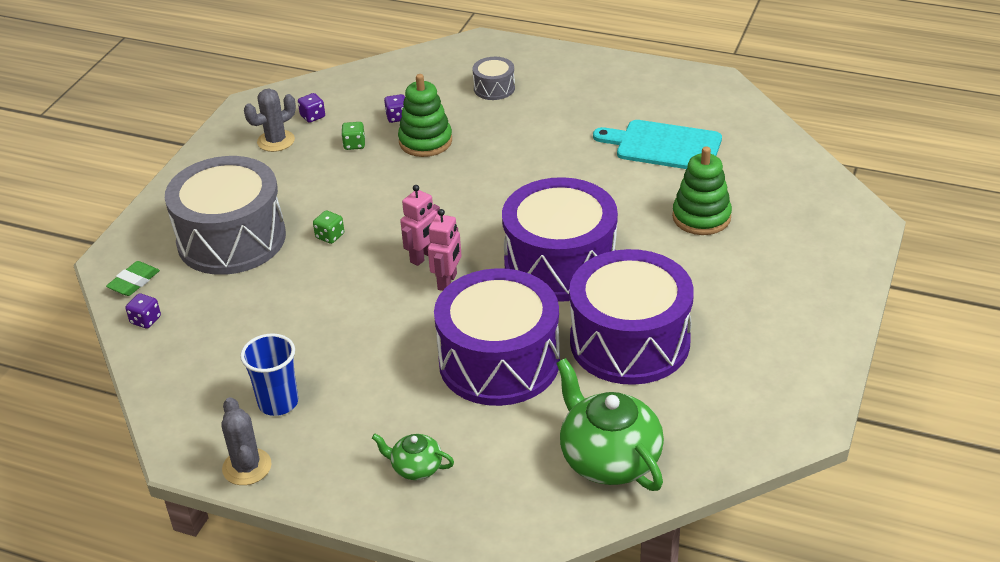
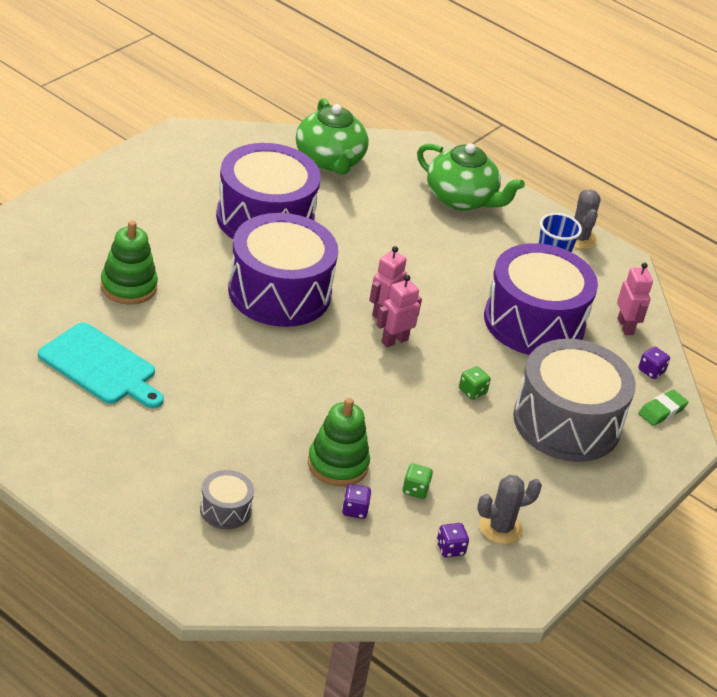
camera: 170 degrees left, 0 degrees up
(177, 362) = (625, 326): none -> pink robot
(416, 467) = (461, 199): green teapot -> green teapot, size x1.98
(499, 361) = (371, 240): purple drum -> purple drum (534, 322)

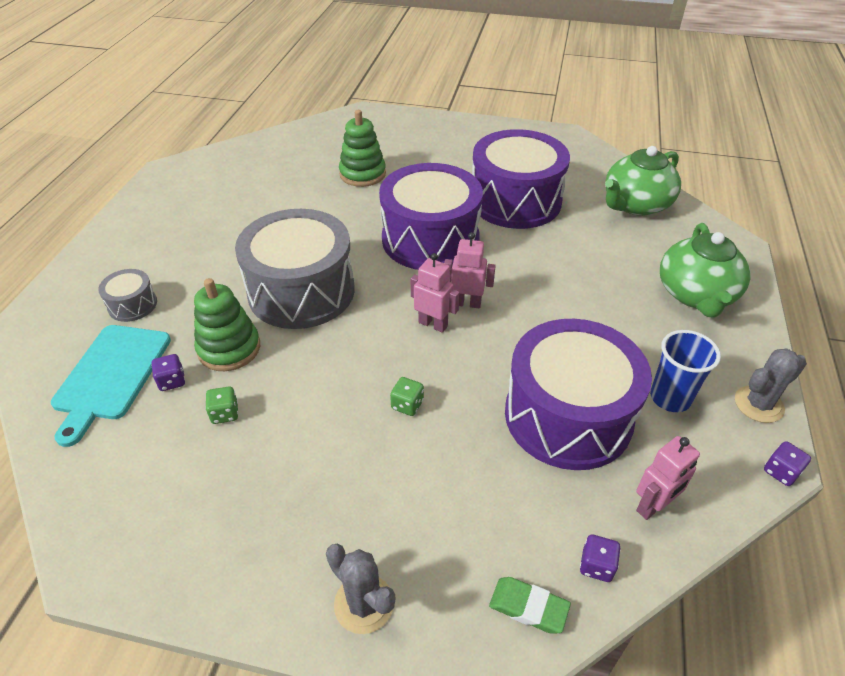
camera: 70 degrees right, 5 degrees up
(100, 366) = (262, 193): turquoise cutting board -> turquoise cutting board (111, 375)
(450, 548) = (148, 472): purple dice -> purple dice (781, 472)
(500, 528) = (201, 505): grey cactus -> grey cactus (364, 604)
(566, 422) = (422, 506): grey drum -> grey drum (301, 291)

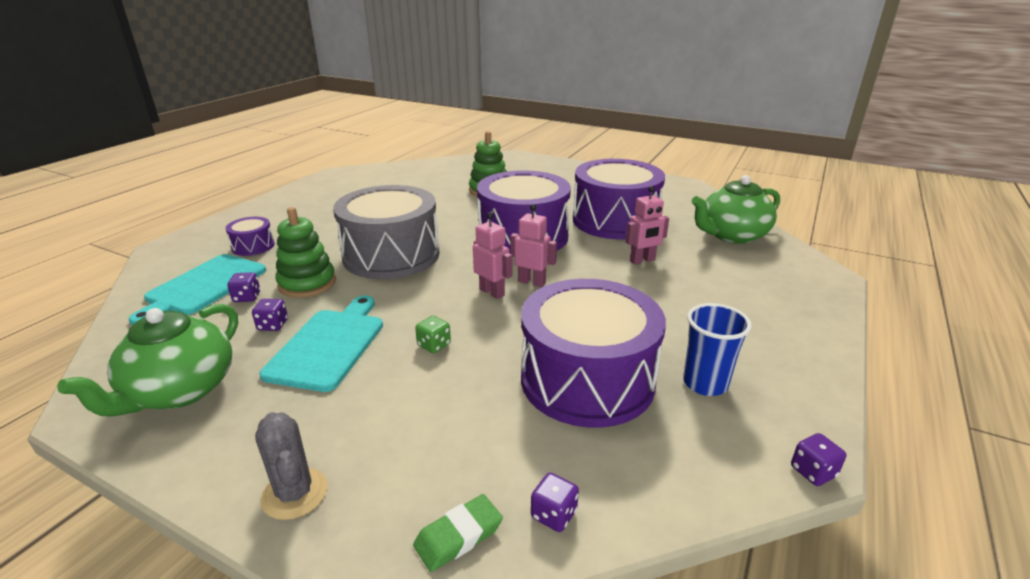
camera: 15 degrees right, 15 degrees down
(132, 305) = (253, 246): grey drum -> purple drum
(225, 413) = (273, 325): green dice -> purple dice
(300, 427) = (329, 345): none -> turquoise cutting board
(528, 607) = (458, 536): green eraser -> green eraser turned 75 degrees counterclockwise
(653, 506) = (644, 473): pink robot -> pink robot (642, 260)
(696, 295) = (768, 307): green teapot -> green teapot (180, 390)
(758, 404) = (807, 406): grey cactus -> none

